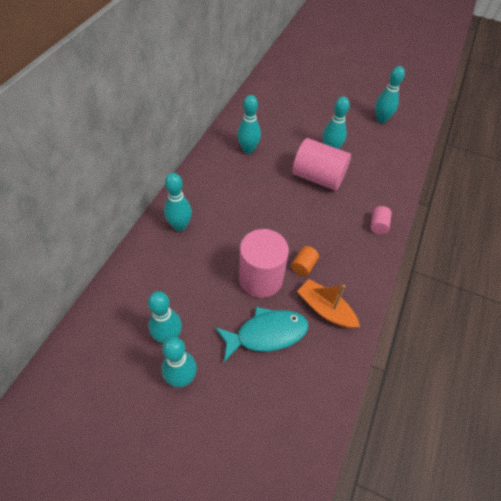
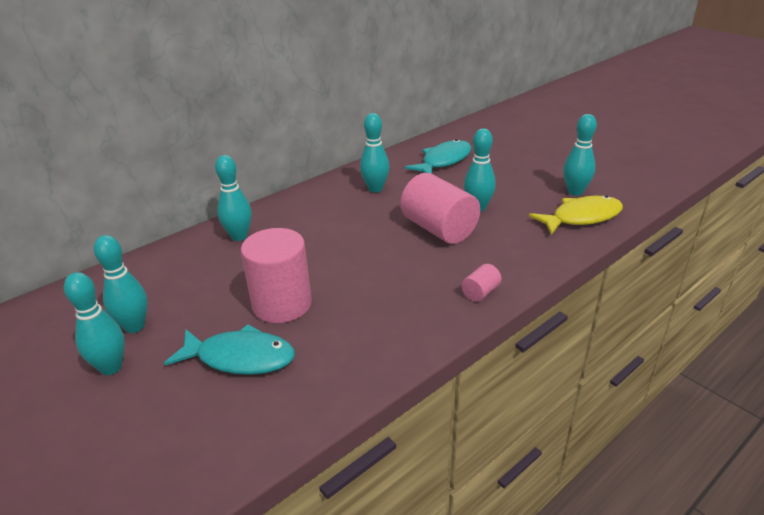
camera: 30 degrees right, 20 degrees down
(278, 109) = (443, 161): none -> turquoise fish
(303, 266) = (344, 306): orange cylinder -> none
(325, 309) = (333, 356): orange boat -> none
(398, 142) = (581, 217): none -> yellow fish

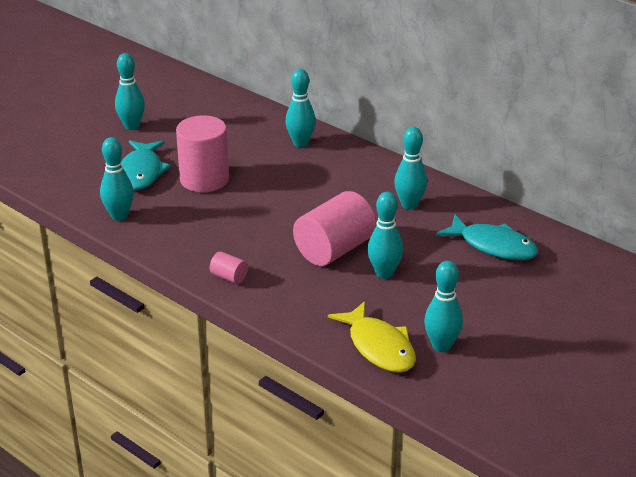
camera: 80 degrees right, 0 degrees up
(134, 326) = (174, 124): turquoise bowling pin -> turquoise bowling pin (119, 216)

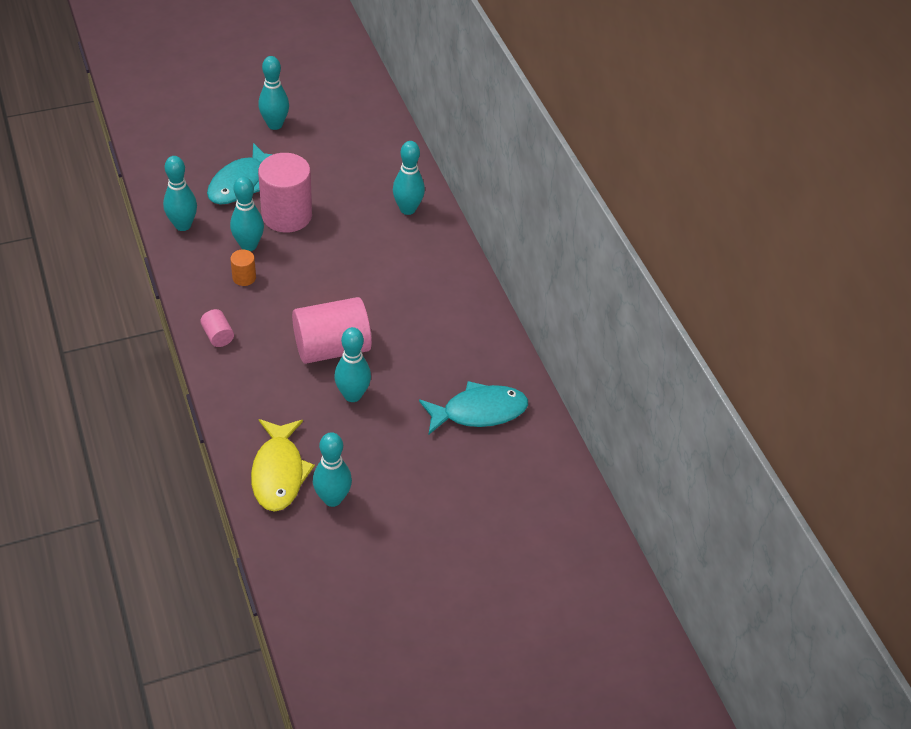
camera: 25 degrees right, 15 degrees up
(210, 231) = (244, 277): none -> orange cylinder
(409, 205) = (444, 327): turquoise bowling pin -> turquoise bowling pin (248, 245)
(493, 246) = (479, 411): turquoise fish -> turquoise fish turned 75 degrees counterclockwise

